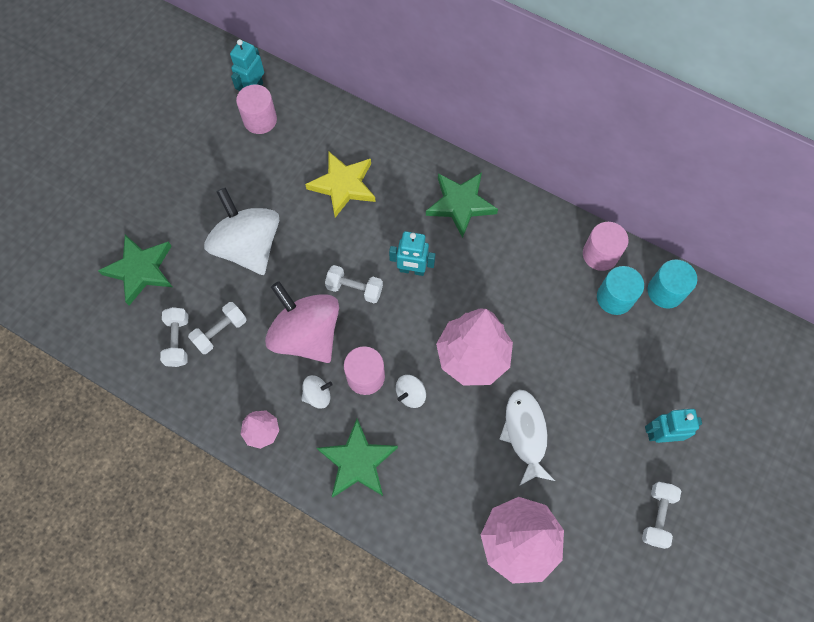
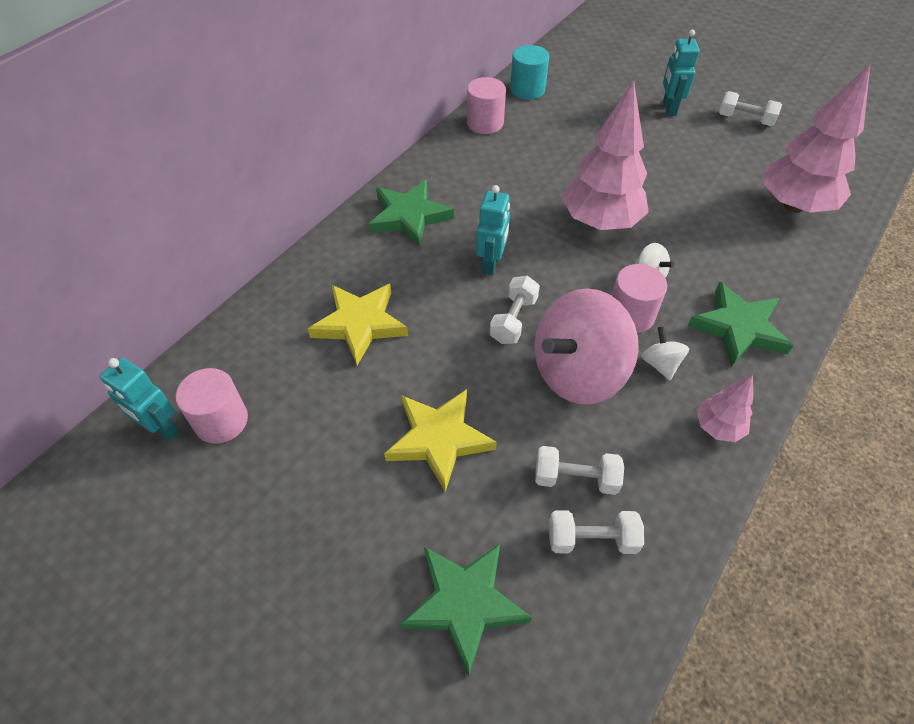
camera: 85 degrees left, 15 degrees down
(220, 332) = (575, 478): white dumbbell -> white dumbbell turned 45 degrees counterclockwise
(248, 246) = (439, 439): white spinning top -> yellow star
(525, 433) = (681, 191): white fish -> none
(614, 298) = (533, 119): turquoise cylinder -> none

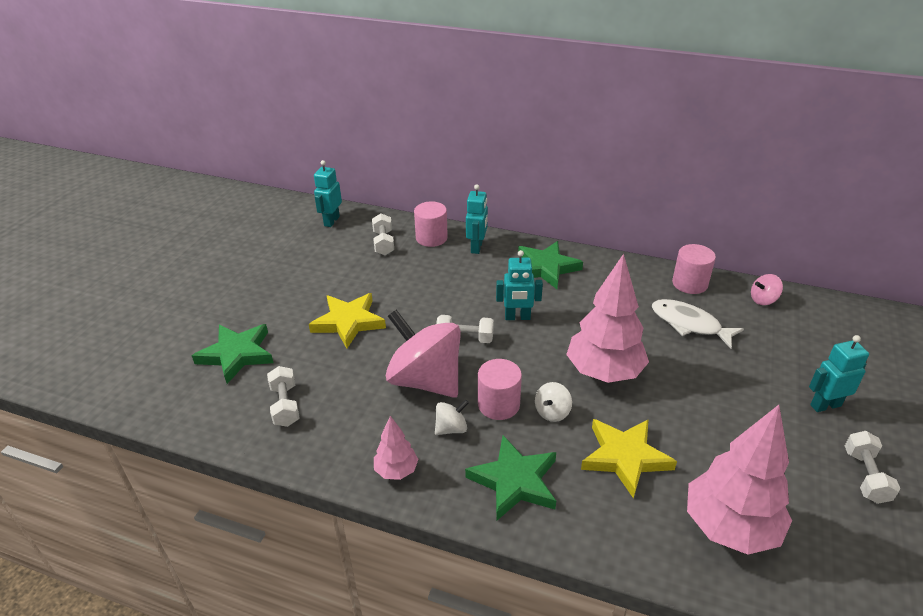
camera: 75 degrees right, 15 degrees down
(221, 421) = (341, 238): pink cylinder -> pink cylinder (431, 238)
(334, 267) = (477, 247): none -> turquoise robot
(360, 324) = (431, 269): yellow star -> yellow star (625, 457)
(527, 89) = (763, 300): turquoise cylinder -> pink spinning top
(546, 144) = (689, 324): none -> white fish
(575, 478) = (331, 391): white dumbbell -> white dumbbell (383, 243)

